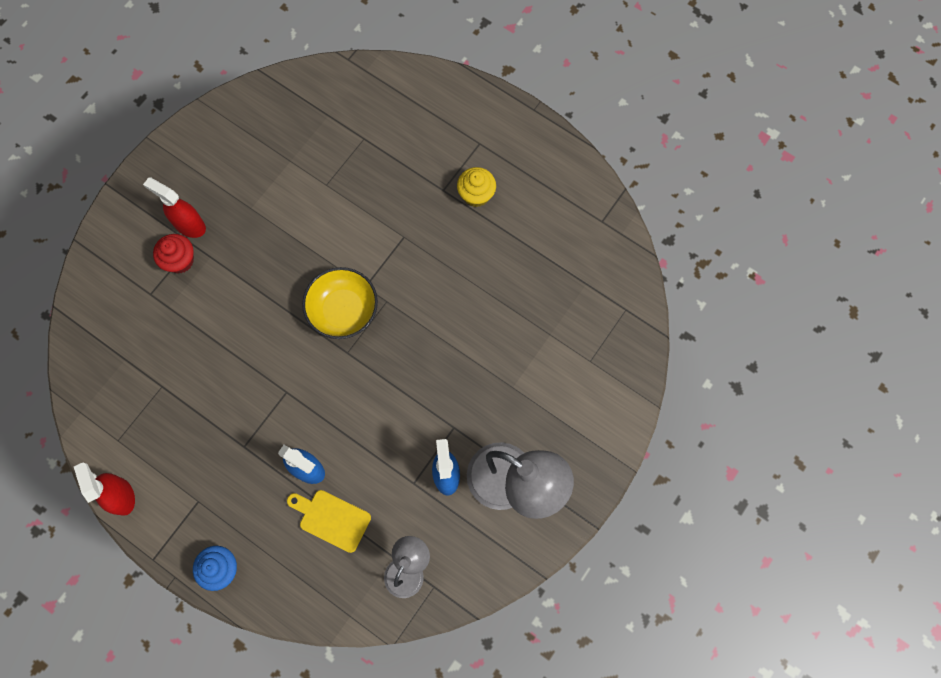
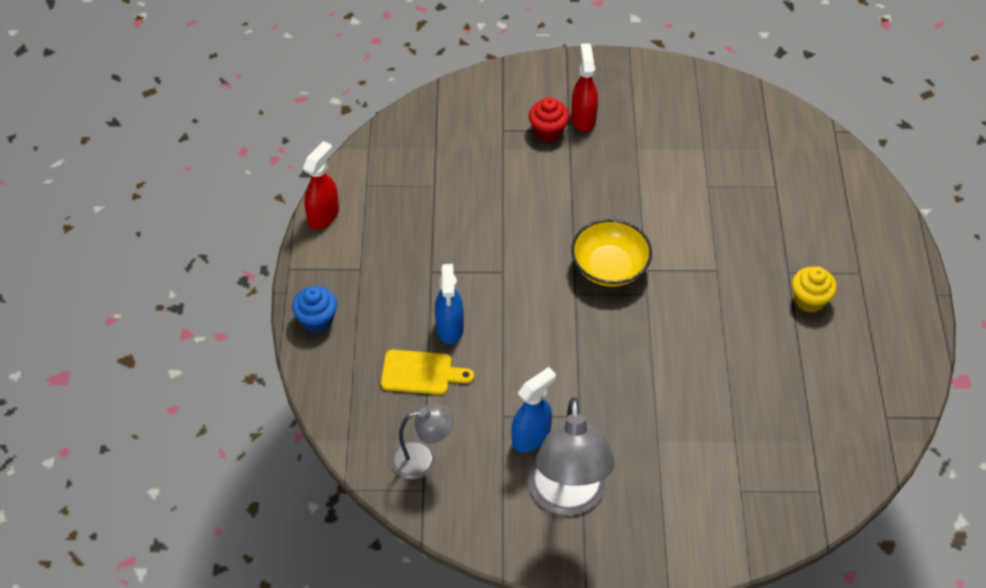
camera: 55 degrees right, 20 degrees down
(331, 519) = (421, 373): yellow cutting board -> yellow cutting board turned 105 degrees clockwise

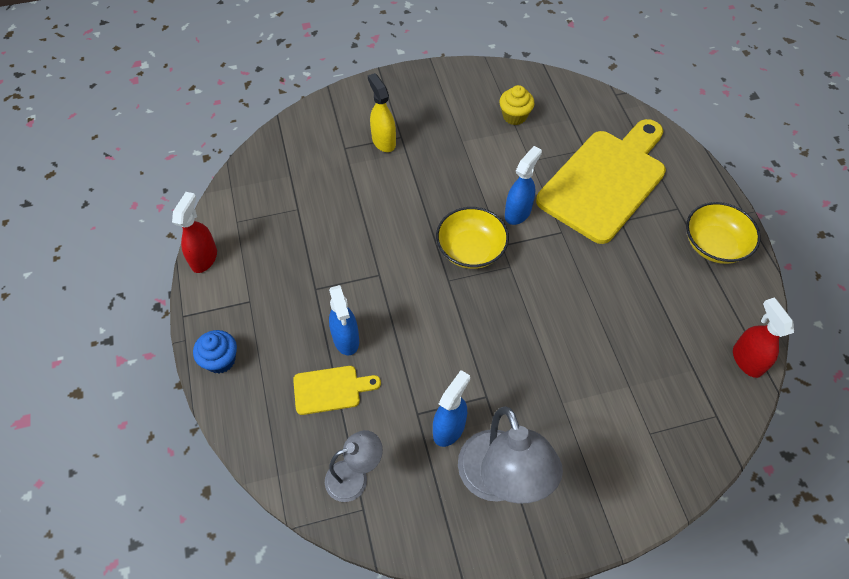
camera: 15 degrees left, 5 degrees up
(548, 131) = (383, 141): red cupcake -> yellow spray bottle
(583, 118) = (410, 124): red spray bottle -> red spray bottle (746, 360)
(674, 239) = (518, 212): none -> blue spray bottle
(786, 226) = (605, 181): none -> yellow cutting board
(809, 300) = (646, 241): yellow cupcake -> yellow cupcake (514, 116)
(887, 320) = (714, 245): none -> yellow bowl

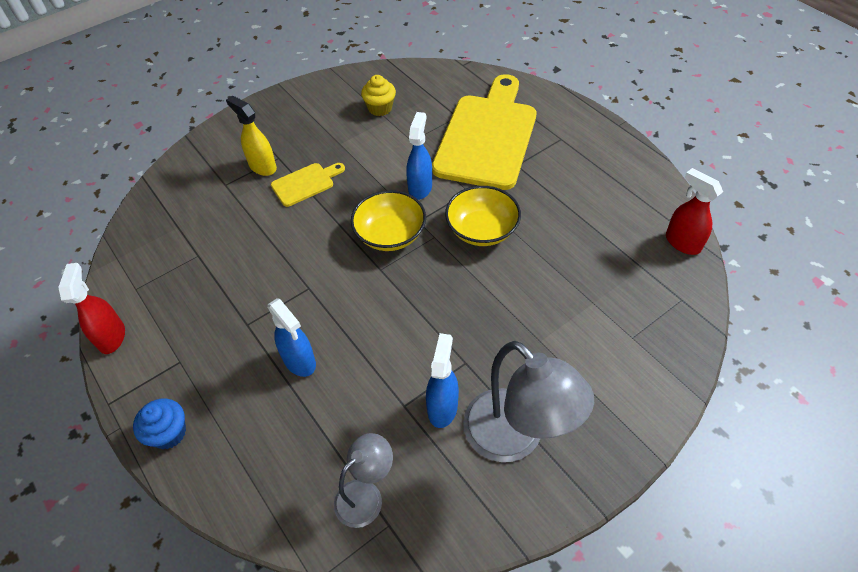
camera: 20 degrees left, 5 degrees down
(331, 389) = (303, 417): yellow cutting board -> yellow cutting board (305, 183)
(714, 245) = (606, 158): yellow bowl -> yellow bowl (482, 230)

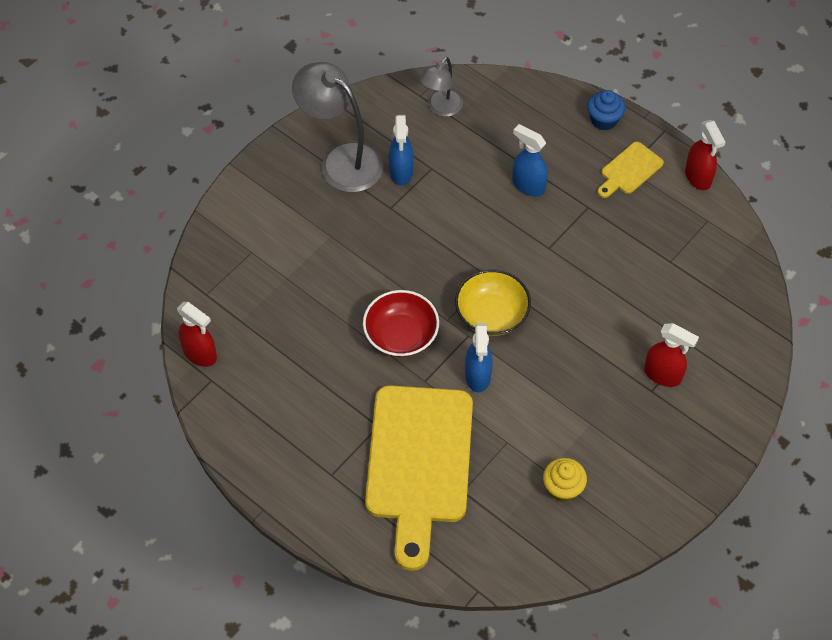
camera: 165 degrees right, 5 degrees up
(262, 167) = (663, 375): yellow spray bottle -> red spray bottle
(305, 183) = (604, 361): yellow cutting board -> yellow cutting board (629, 170)
(482, 230) = (401, 335): yellow bowl -> red bowl

